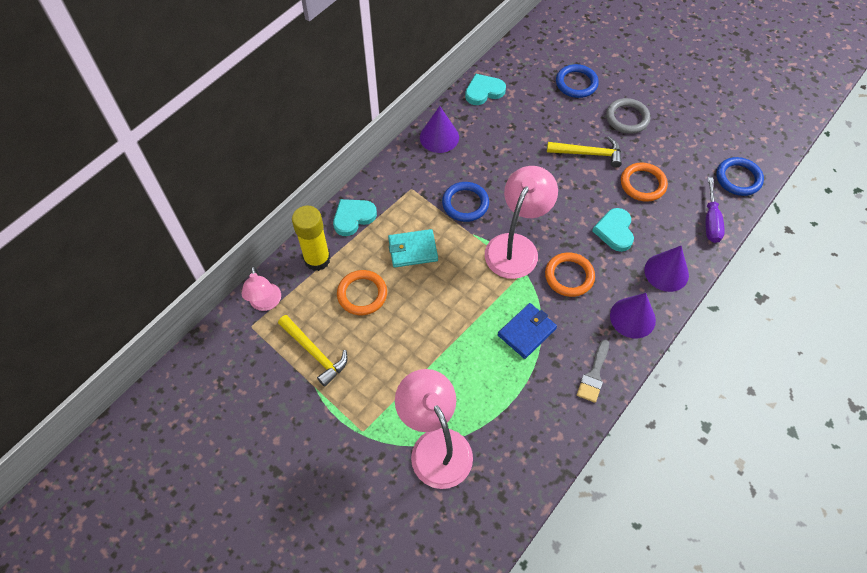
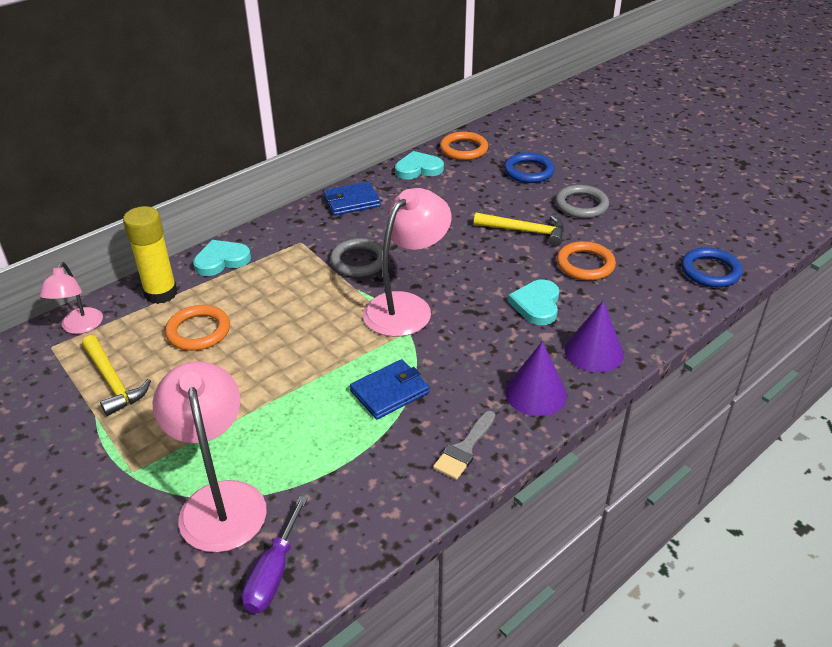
camera: 10 degrees right, 20 degrees down
(413, 250) = (278, 296): turquoise wallet -> none
(439, 137) = (352, 201): purple cone -> blue wallet
(465, 204) = (359, 261): blue ring -> grey ring
(569, 276) = (464, 342): orange ring -> orange ring (463, 149)
(711, 221) = (665, 308): purple screwdriver -> purple screwdriver (273, 573)

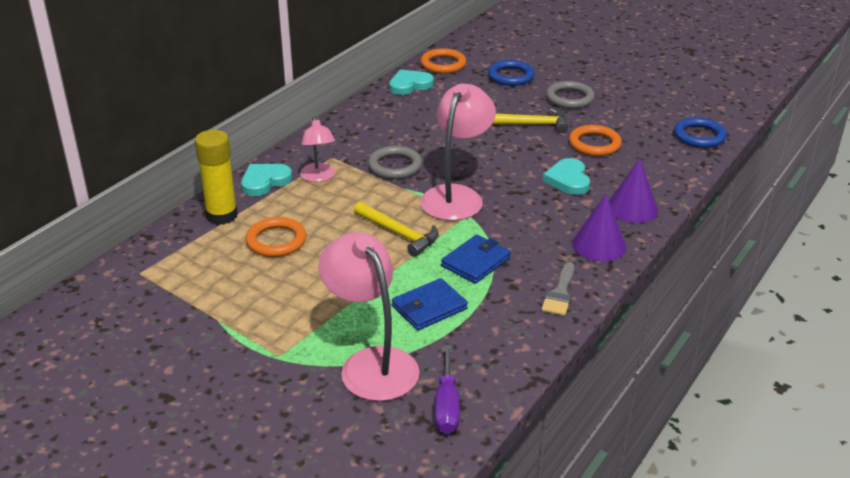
camera: 15 degrees left, 5 degrees down
(79, 327) = (158, 253): pink lamp -> pink lamp (318, 177)
(113, 382) = (218, 291): yellow hammer -> yellow hammer (399, 234)
(352, 201) = (362, 119): blue wallet -> blue wallet (429, 307)

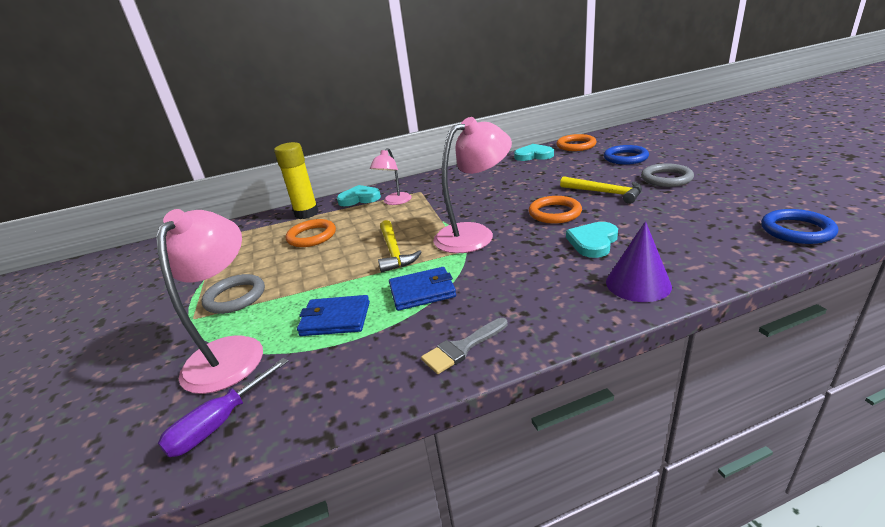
camera: 40 degrees right, 5 degrees down
(395, 166) = (455, 204): grey ring -> grey ring (235, 297)
(594, 144) = (654, 217): orange ring -> orange ring (555, 213)
(599, 245) = (559, 311): purple cone -> none

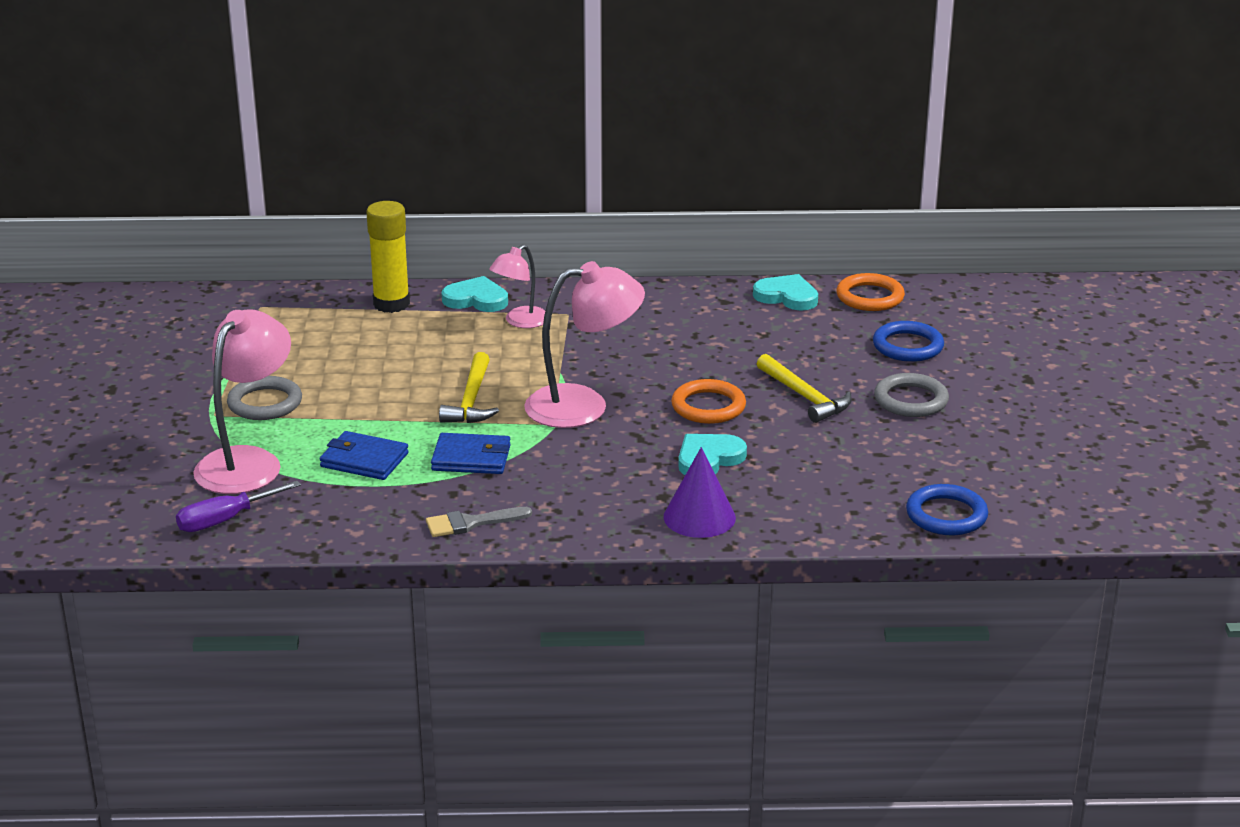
camera: 15 degrees right, 0 degrees up
(312, 236) = (383, 345): orange ring -> none

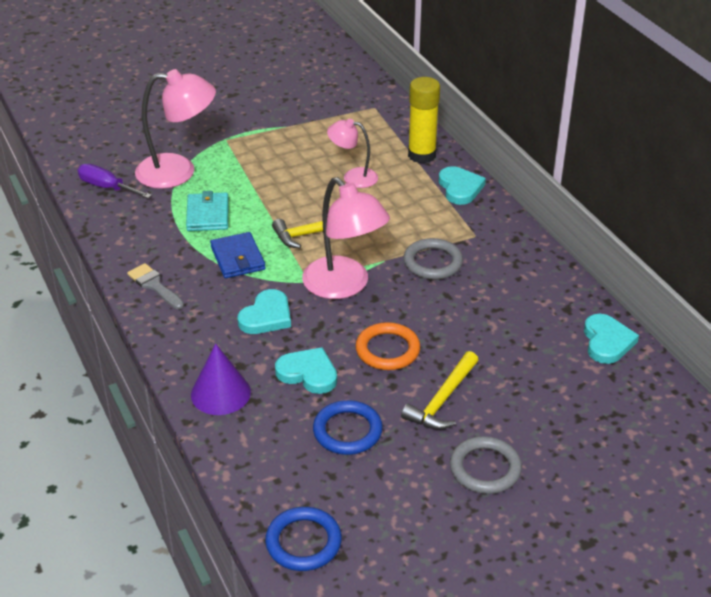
camera: 65 degrees right, 10 degrees up
(265, 403) = (253, 153): grey ring -> grey ring (432, 262)
(364, 460) = (207, 215): blue wallet -> turquoise wallet
(520, 322) = (444, 218): pink lamp -> pink lamp (353, 177)
(594, 462) = (266, 316): none -> turquoise heart
(870, 297) = (652, 392): orange ring -> none
(907, 346) = (581, 441): blue ring -> blue ring (347, 431)

